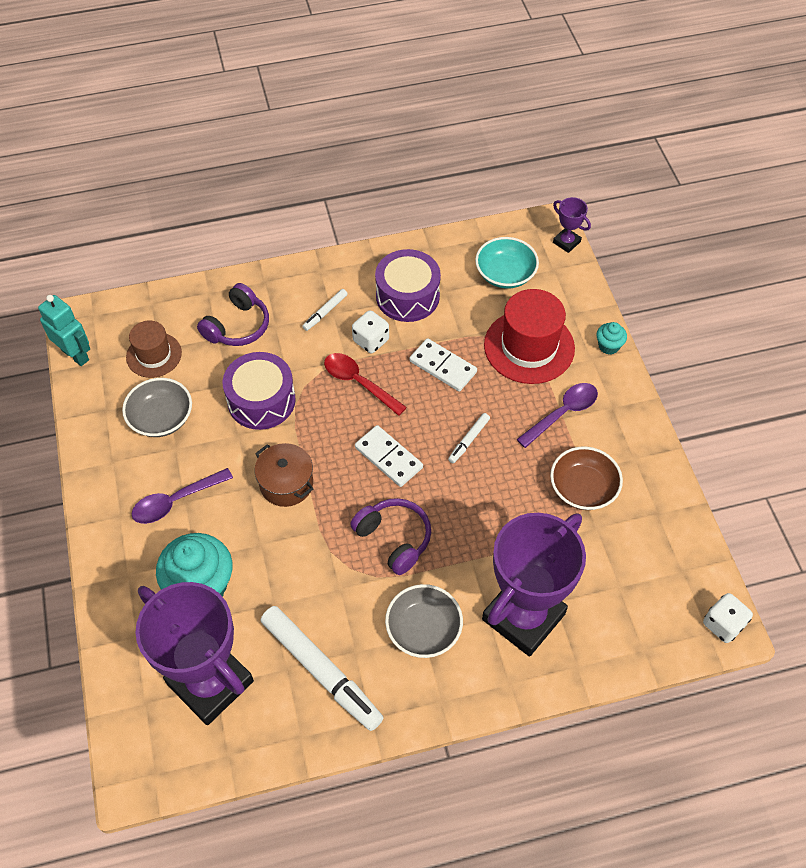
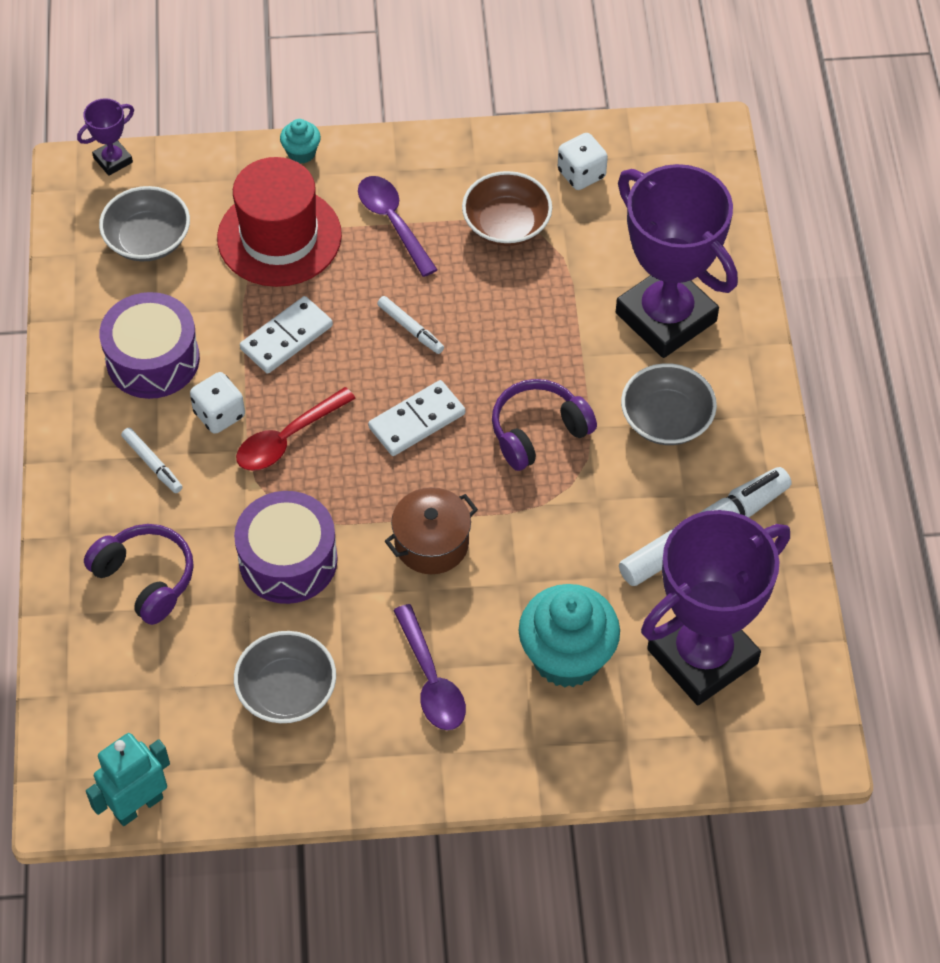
camera: 80 degrees left, 0 degrees up
(154, 355) = (169, 695): brown hat -> none
(505, 274) = (148, 239): turquoise bowl -> grey bowl
(723, 624) = (705, 136): white dice -> white dice (581, 174)

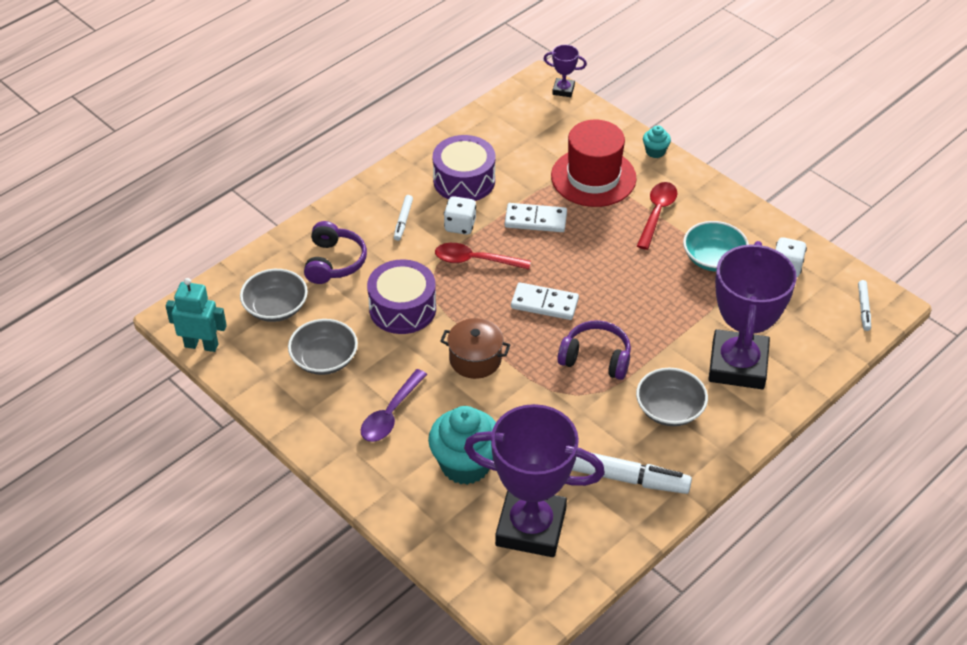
camera: 50 degrees right, 10 degrees down
(148, 239) = (532, 132): grey bowl -> grey bowl (276, 307)
(393, 222) = (657, 213): purple spoon -> red spoon
(410, 329) = (599, 263): white marker -> white marker (863, 308)
(506, 224) = (713, 258): brown bowl -> turquoise bowl

